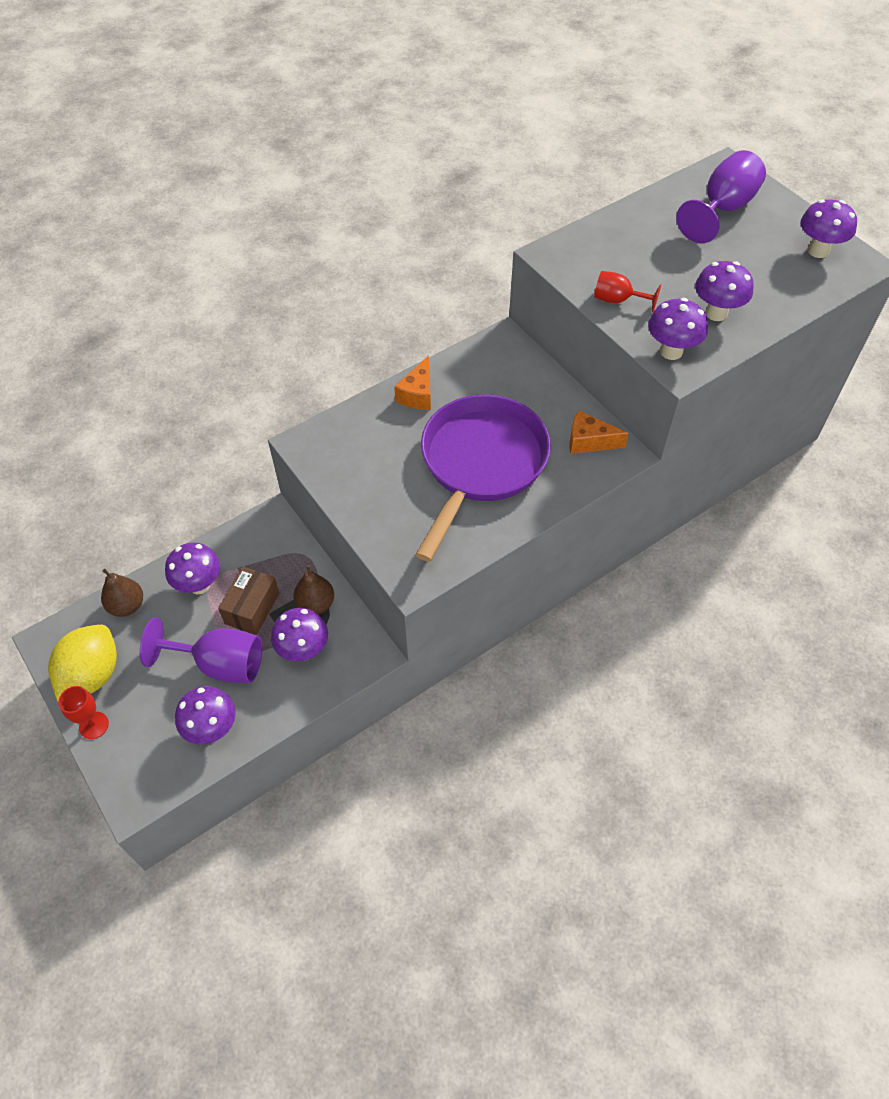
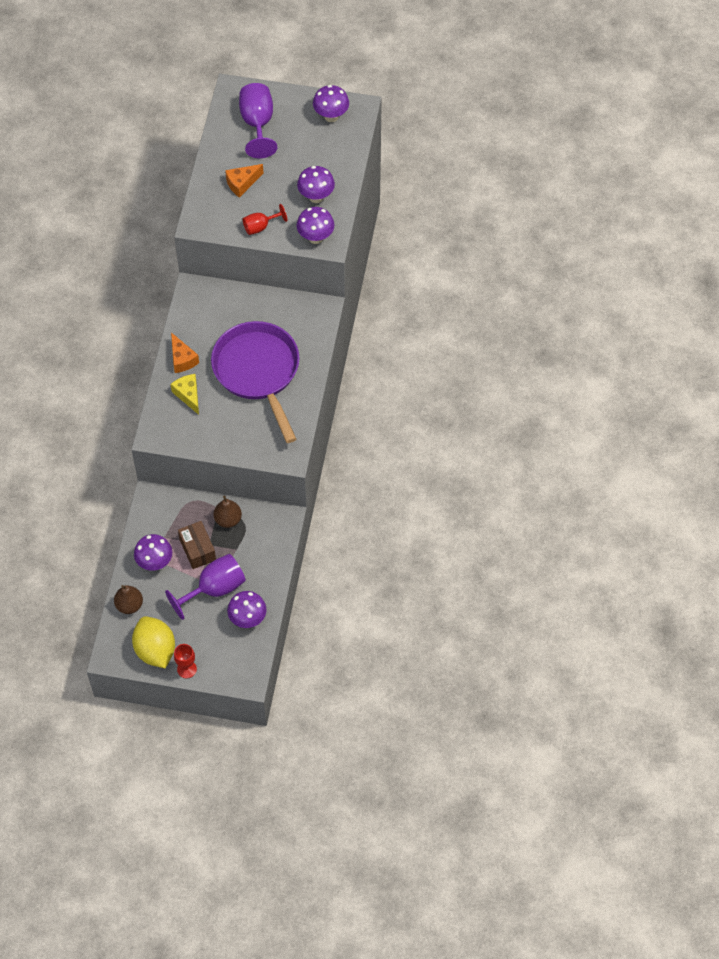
camera: 45 degrees left, 5 degrees up
(303, 650) = (249, 546): purple mushroom -> none
(383, 432) = (188, 395): none -> yellow cheese
(589, 441) = (299, 315): orange cheese -> orange cheese (242, 183)

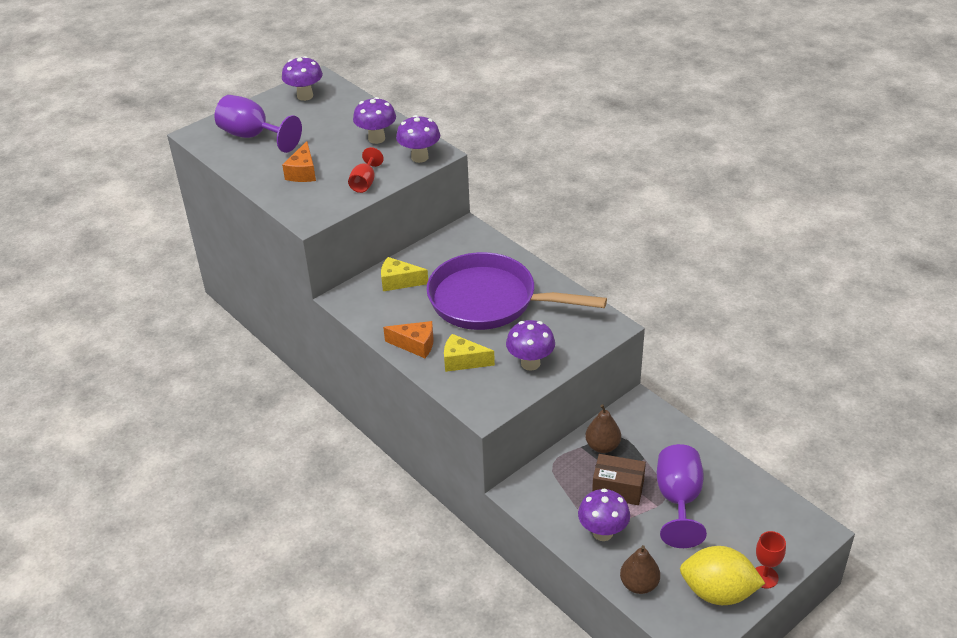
camera: 50 degrees left, 20 degrees down
(235, 307) = (399, 282): none -> yellow cheese
(248, 619) = (739, 492): purple mushroom -> purple mushroom (530, 363)

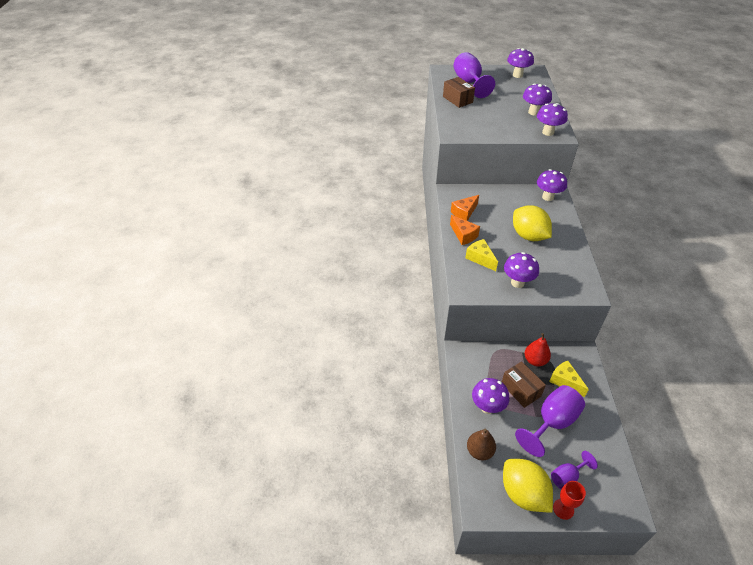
camera: 40 degrees right, 5 degrees up
(262, 168) = (457, 99): none -> brown box
(303, 172) = (475, 111): orange cheese -> orange cheese (464, 213)
(365, 183) = (503, 131): red goblet -> none
(399, 282) = (488, 199): yellow cheese -> yellow cheese (565, 381)
(465, 240) = (548, 197): none -> purple mushroom
(489, 301) = (528, 236): purple pan -> yellow lemon
(602, 446) = (535, 360): brown pear -> red pear
(740, 543) = (567, 477): none -> purple goblet

